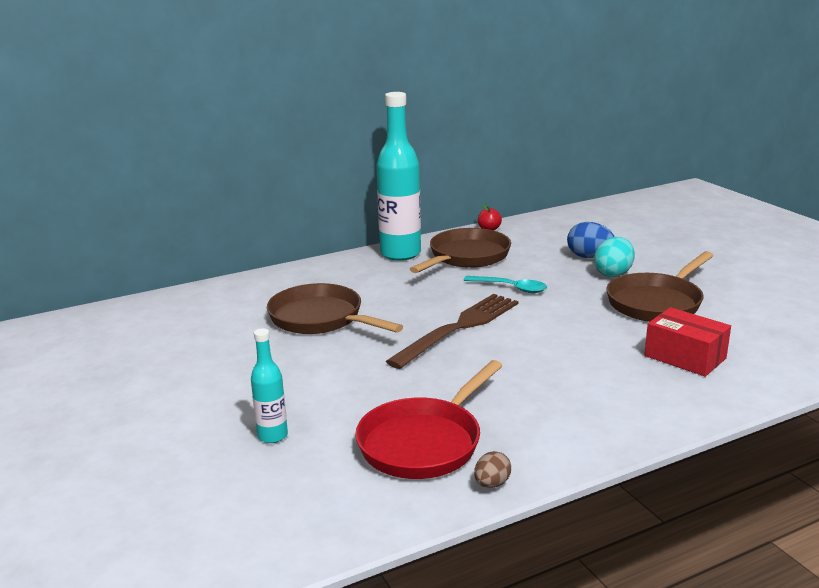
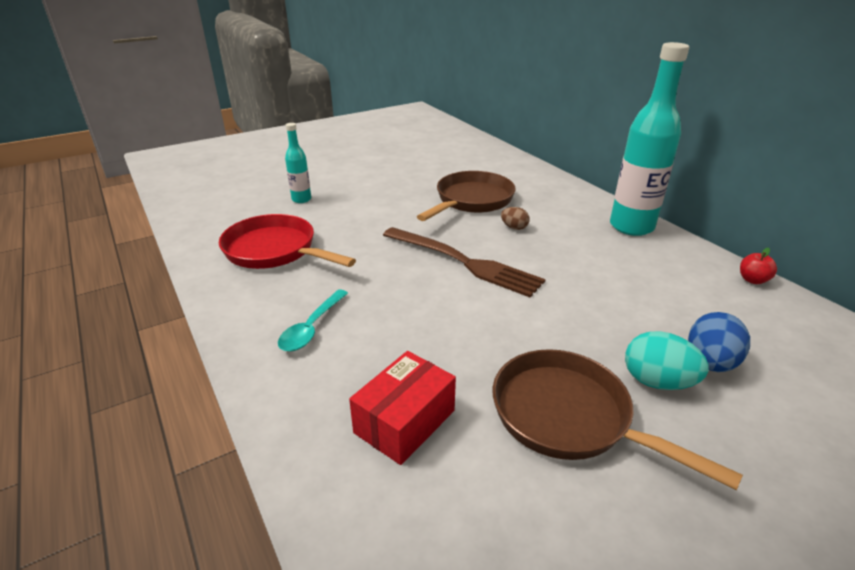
camera: 85 degrees right, 10 degrees up
(466, 257) = (647, 264): brown pan -> none
(492, 484) = (210, 278): brown egg -> brown egg (514, 227)
(510, 288) = (570, 293): turquoise spoon -> turquoise spoon (312, 328)

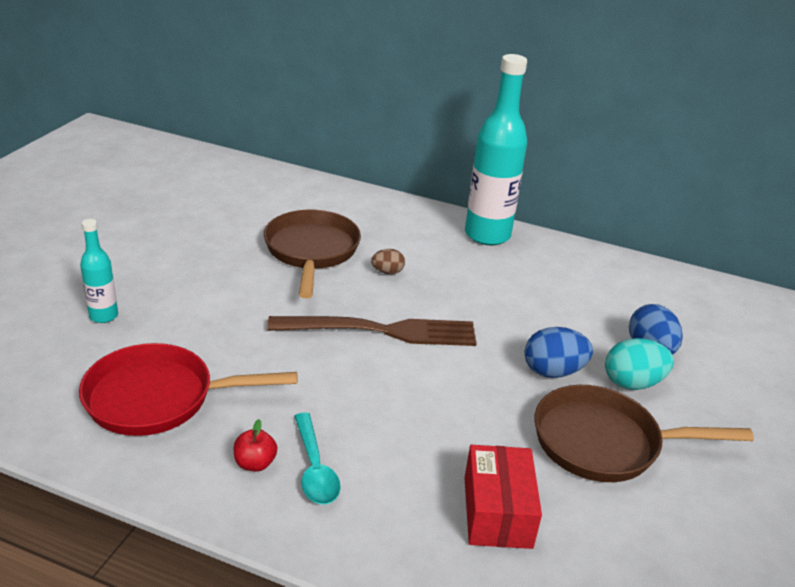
camera: 40 degrees left, 0 degrees up
(581, 341) = (553, 371): none -> blue egg
(752, 280) = (617, 260): red apple -> red apple (255, 463)

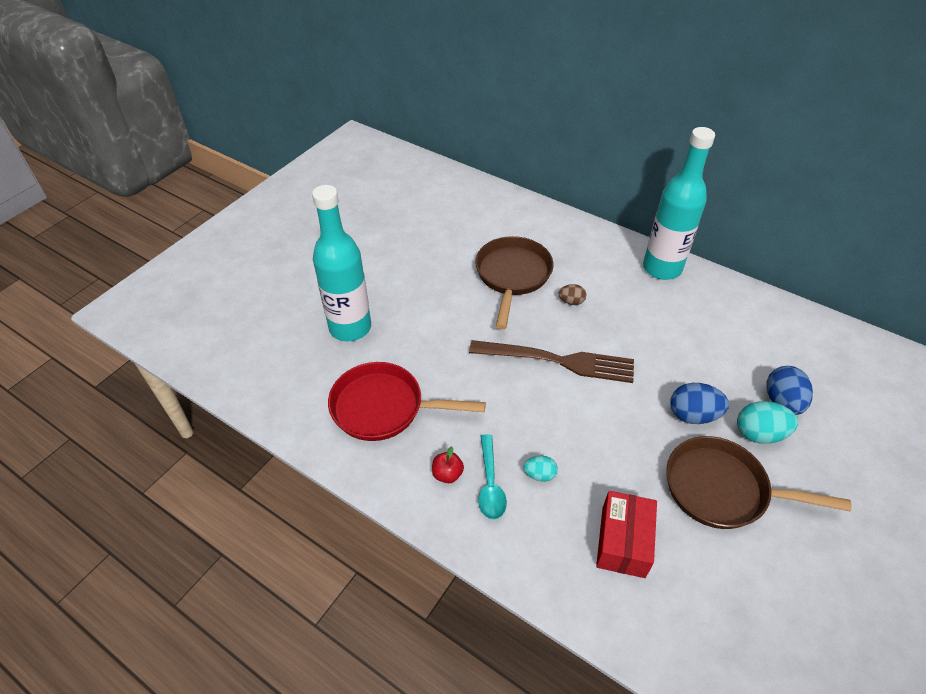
camera: 15 degrees right, 15 degrees up
(103, 316) = (350, 327): turquoise bottle -> turquoise bottle, size x2.03
(378, 451) = (539, 474): none -> turquoise egg

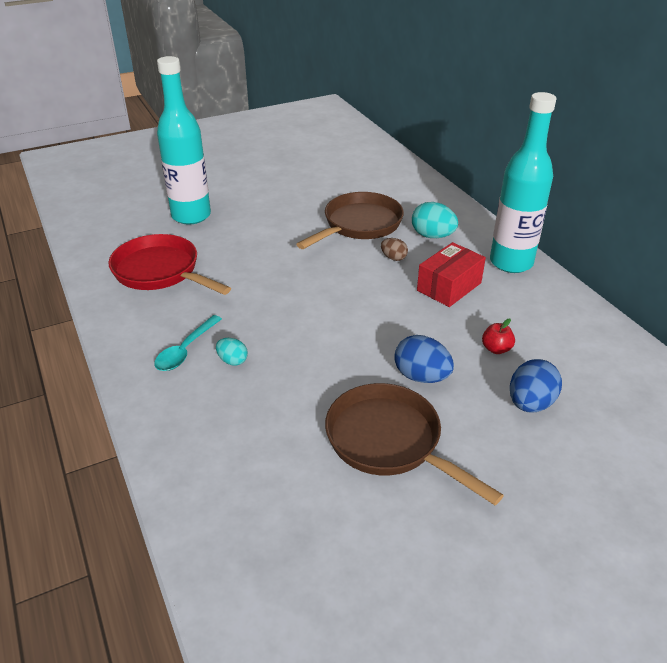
camera: 30 degrees right, 10 degrees down
(447, 474) = (160, 330): red apple -> red apple (496, 349)
(559, 361) = (336, 293): brown fork -> none
(623, 541) = (252, 436): red box -> red box (449, 286)
(759, 434) = (476, 417): turquoise egg -> turquoise egg (432, 236)

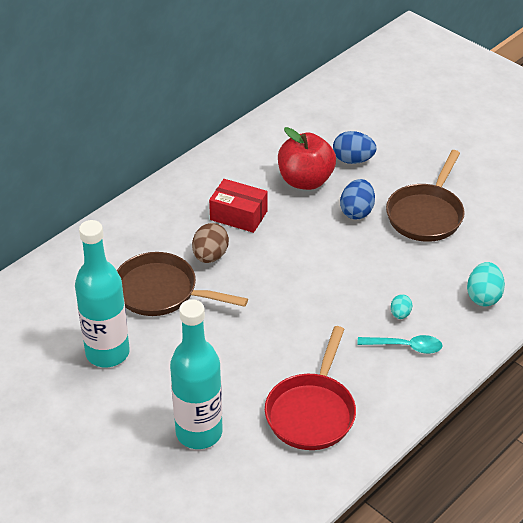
camera: 110 degrees left, 5 degrees up
(393, 258) = (210, 256): brown egg -> brown egg, size x1.72
(432, 236) = (161, 238): turquoise egg -> turquoise egg (483, 296)
(496, 349) = (305, 181): red apple -> red apple, size x2.41
(511, 263) = (185, 186): turquoise bottle -> turquoise bottle (107, 353)

